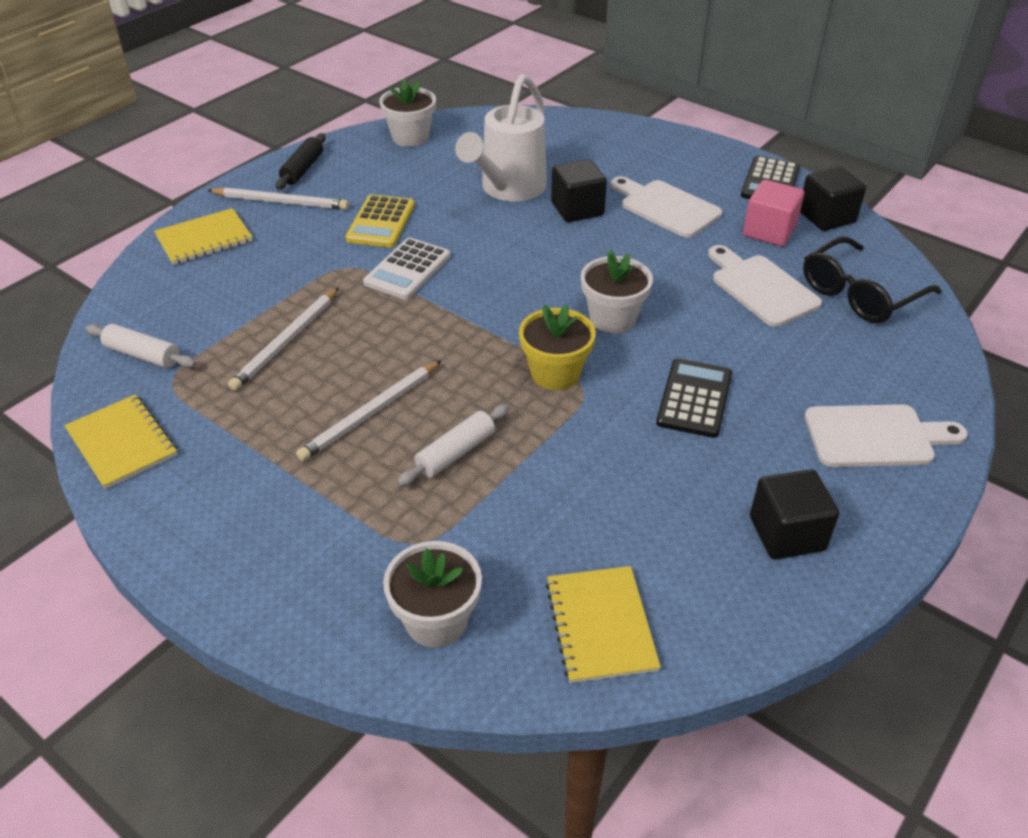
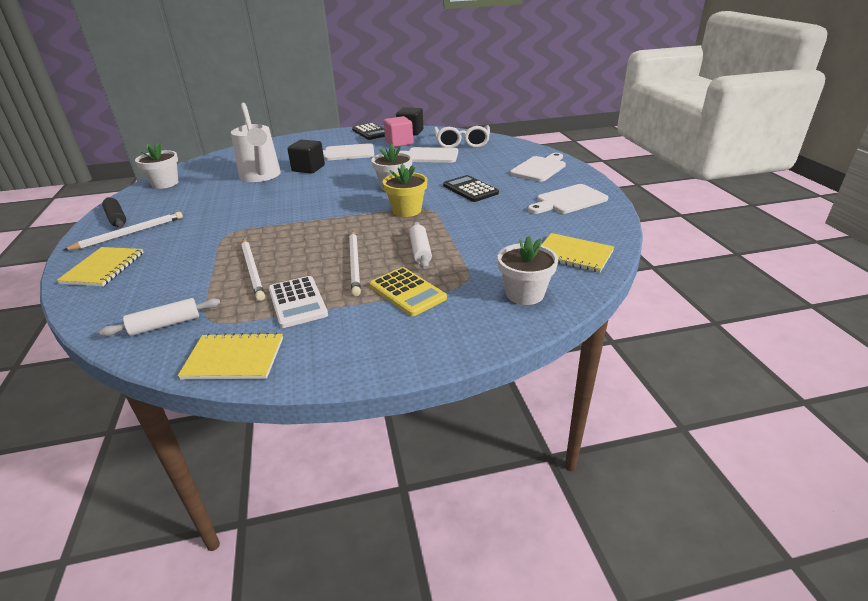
camera: 50 degrees left, 10 degrees down
(381, 222) = (214, 213): yellow calculator -> yellow calculator (407, 292)
(407, 269) = (266, 218): white calculator -> white calculator (297, 302)
(787, 533) = (568, 200): black cube -> white cutting board
(860, 294) = (462, 143): black glasses -> white glasses

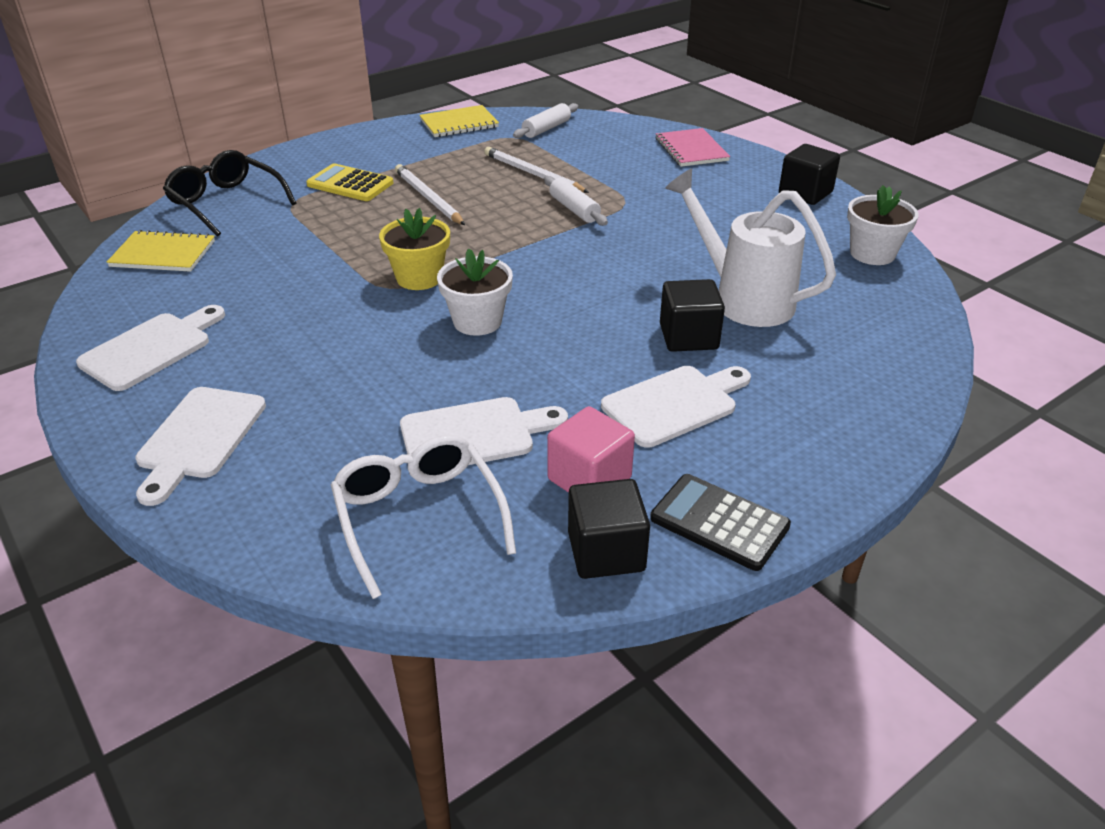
camera: 155 degrees right, 5 degrees up
(103, 268) = (691, 150): yellow notebook -> pink notebook
(116, 218) = (805, 193): black rolling pin -> black cube
(129, 233) = (744, 181): white pencil -> none
(297, 302) = (451, 159): white calculator -> none
(420, 251) = (361, 224): white rolling pin -> white rolling pin (574, 209)
(470, 189) = (334, 342): black calculator -> none
(524, 294) = (226, 203): white flower pot -> black glasses

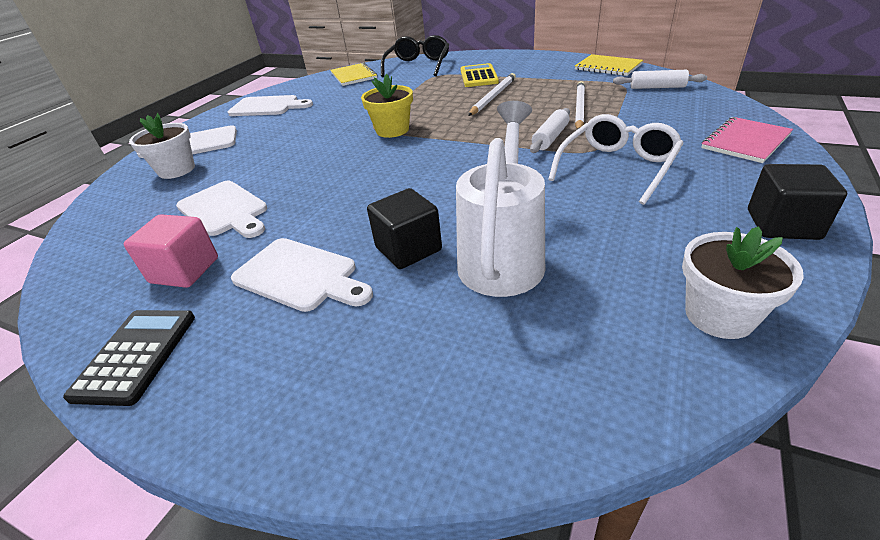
camera: 65 degrees right, 0 degrees up
(419, 517) = (134, 224): white glasses -> white glasses (617, 167)
(477, 321) = (357, 164): white flower pot -> white flower pot (176, 170)
(606, 552) = (97, 308): black cube -> none

